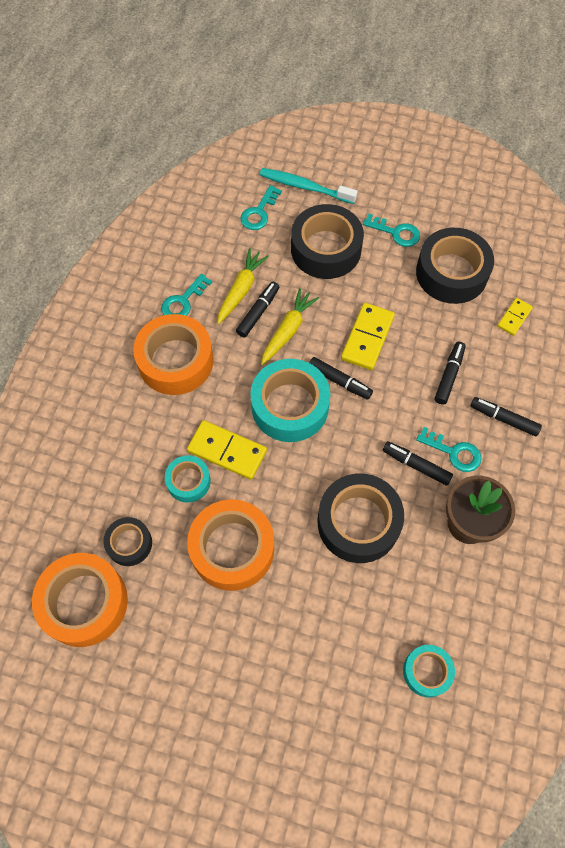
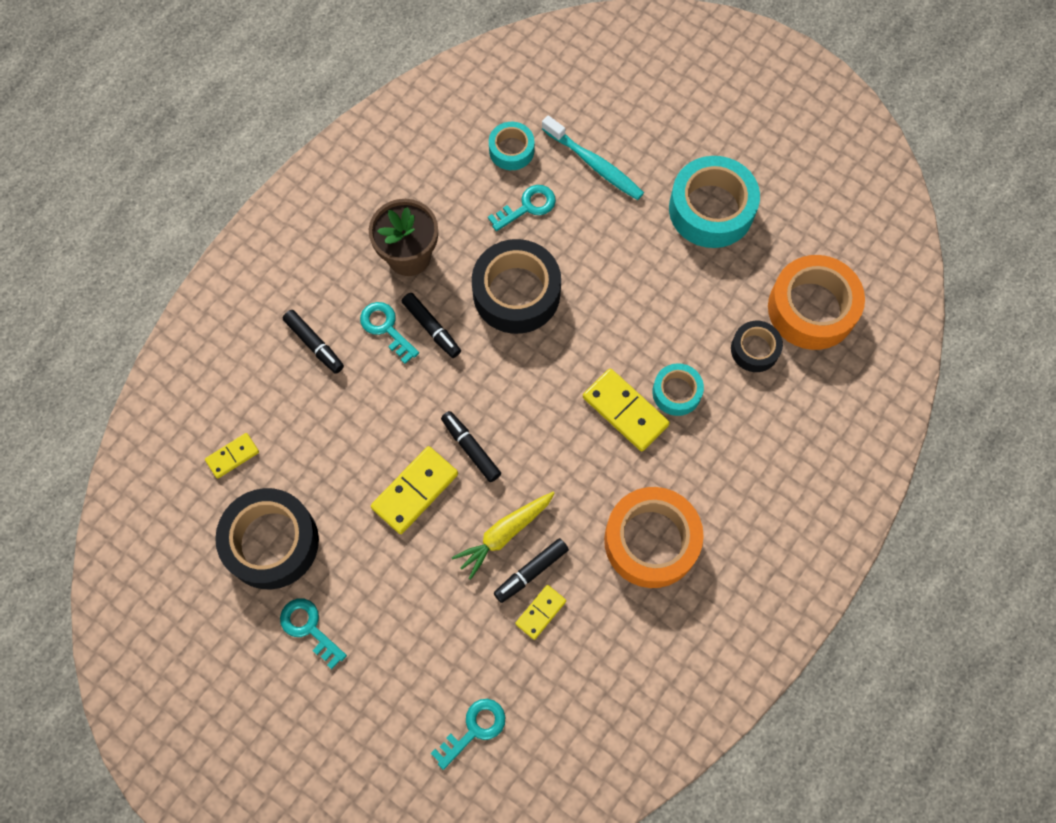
camera: 160 degrees left, 5 degrees up
(183, 301) = (619, 621): turquoise key -> turquoise key (527, 207)
(232, 548) = (652, 310): orange tape -> none
(241, 290) = (541, 612): yellow carrot -> yellow domino
(290, 406) = (538, 438): turquoise tape -> turquoise tape (711, 209)
(305, 187) = (395, 750): turquoise toothbrush -> turquoise toothbrush (594, 164)
(326, 249) = (410, 635): black tape -> none
(449, 376) = (346, 412): black marker -> none

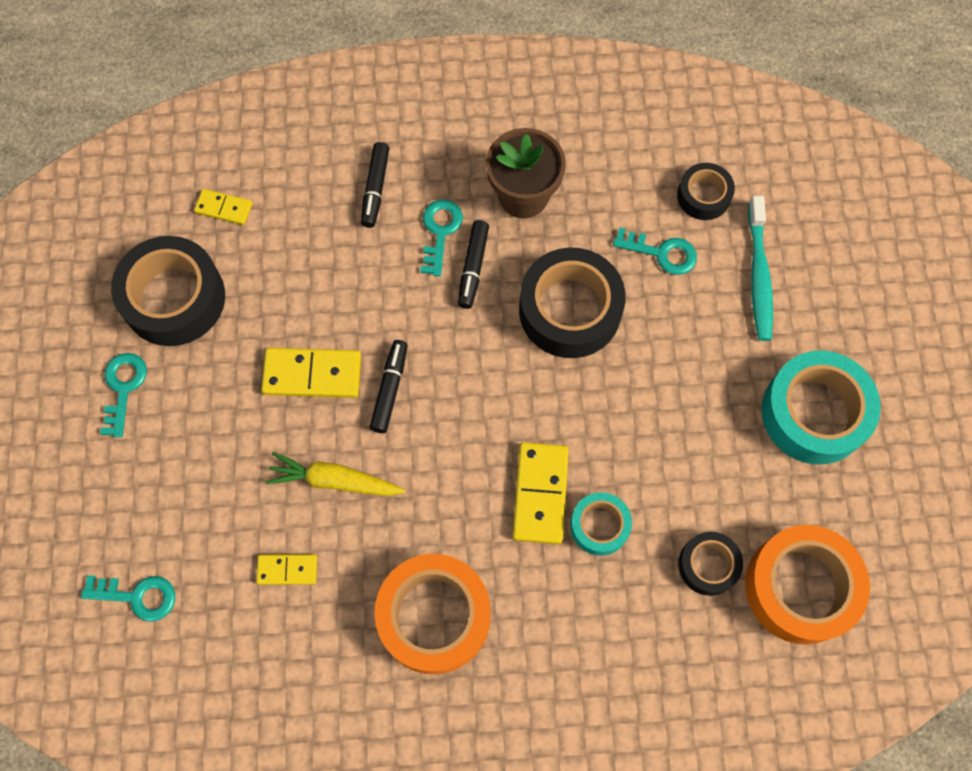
camera: 50 degrees right, 0 degrees up
(511, 150) = (703, 196): turquoise tape -> black tape
(531, 572) = (318, 532): black marker -> none

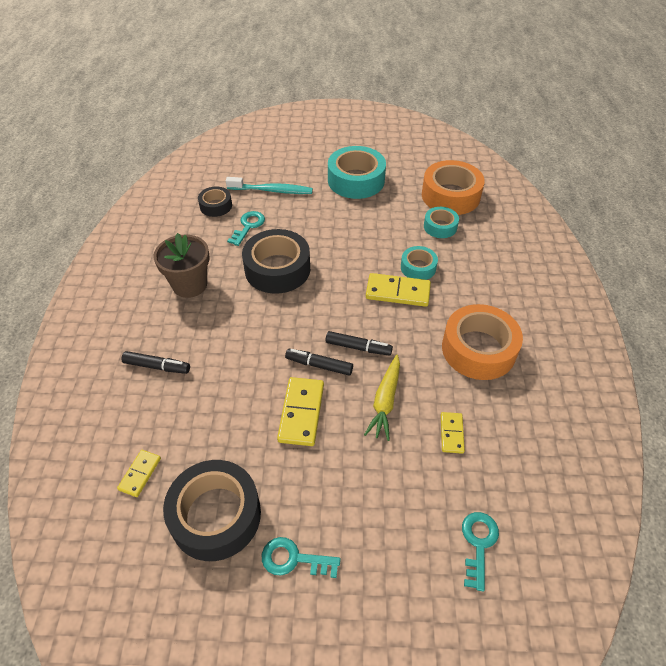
camera: 85 degrees left, 20 degrees down
(440, 231) = (204, 330): turquoise key -> none
(473, 267) = (236, 314): black marker -> black marker (358, 347)
(708, 565) = (440, 227): black tape -> turquoise tape

